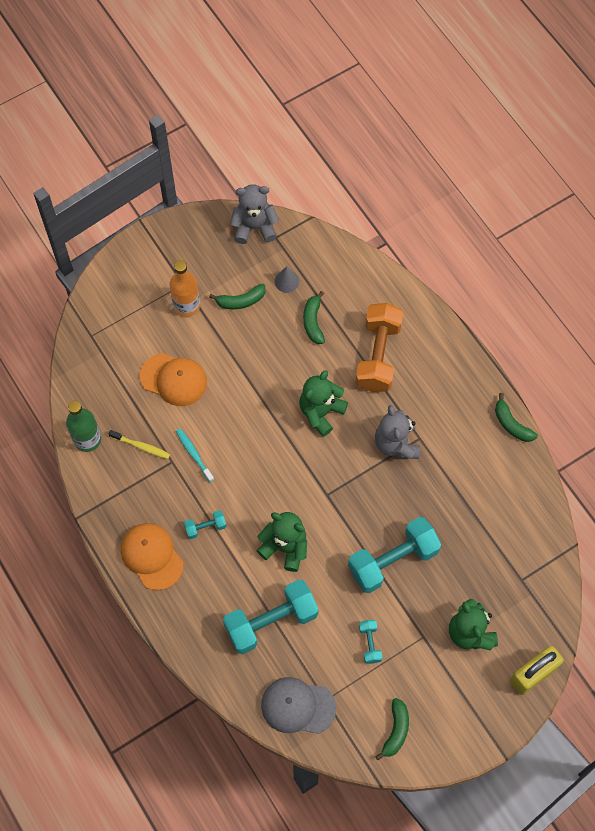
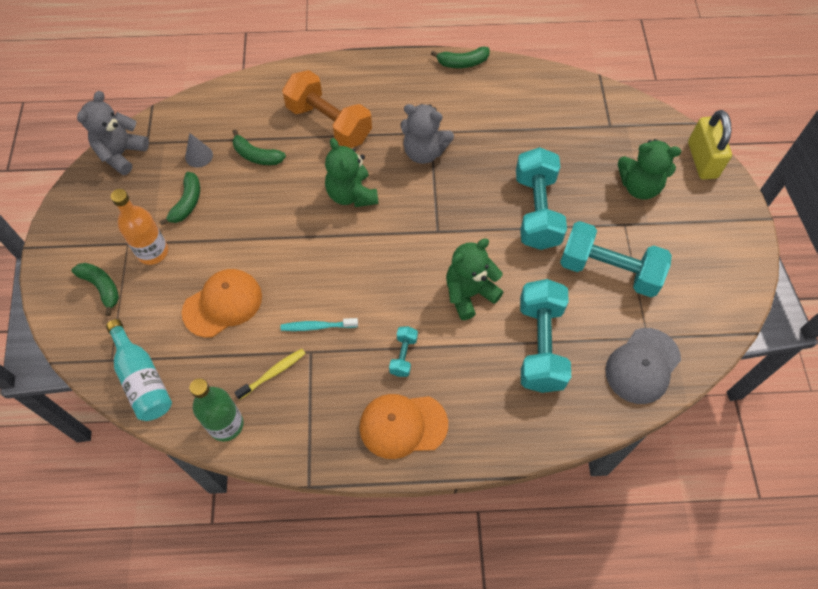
camera: 60 degrees left, 5 degrees down
(89, 365) = (142, 379): none -> turquoise bottle
(370, 643) = (609, 270): turquoise dumbbell -> turquoise dumbbell, size x2.20
(396, 730) = (707, 292): green banana -> green banana (101, 287)

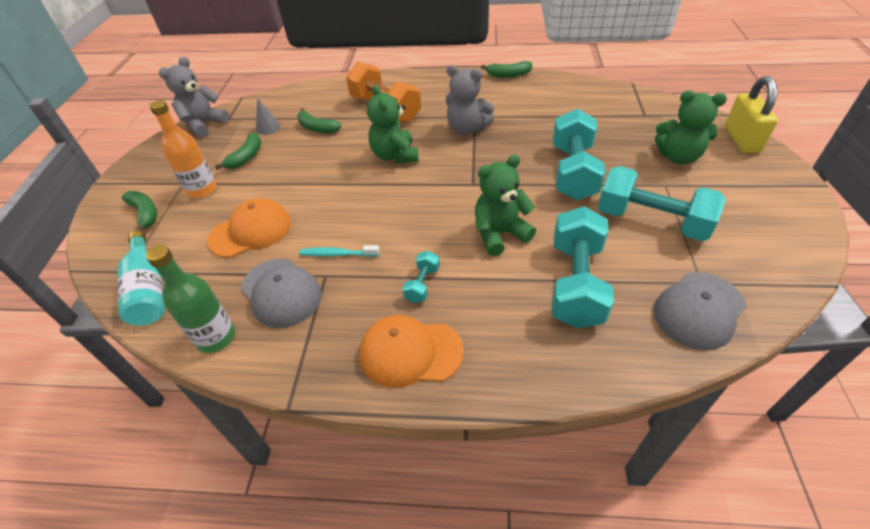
camera: 10 degrees right, 15 degrees down
(273, 373) = (281, 292): yellow toothbrush -> grey cap

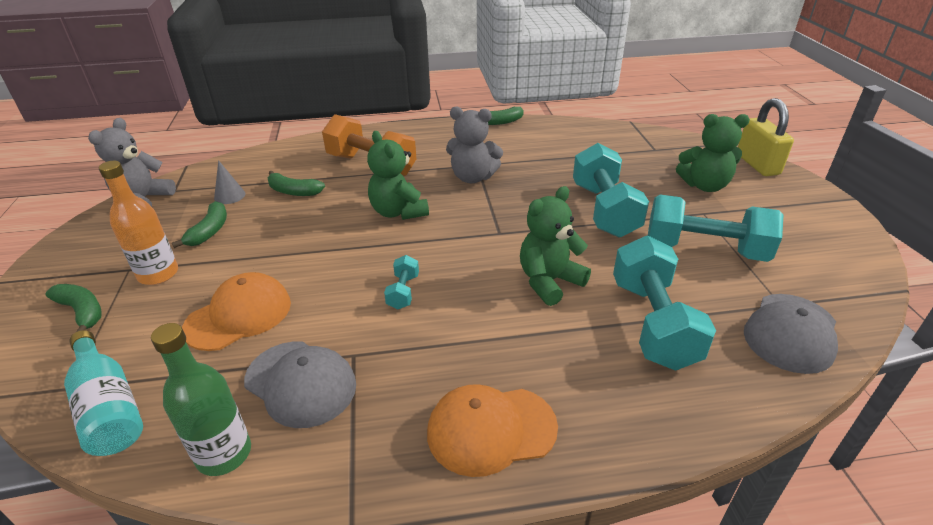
camera: 15 degrees left, 10 degrees down
(337, 254) = (362, 328): turquoise toothbrush -> none
(422, 284) = (478, 348): turquoise dumbbell -> turquoise dumbbell (403, 292)

